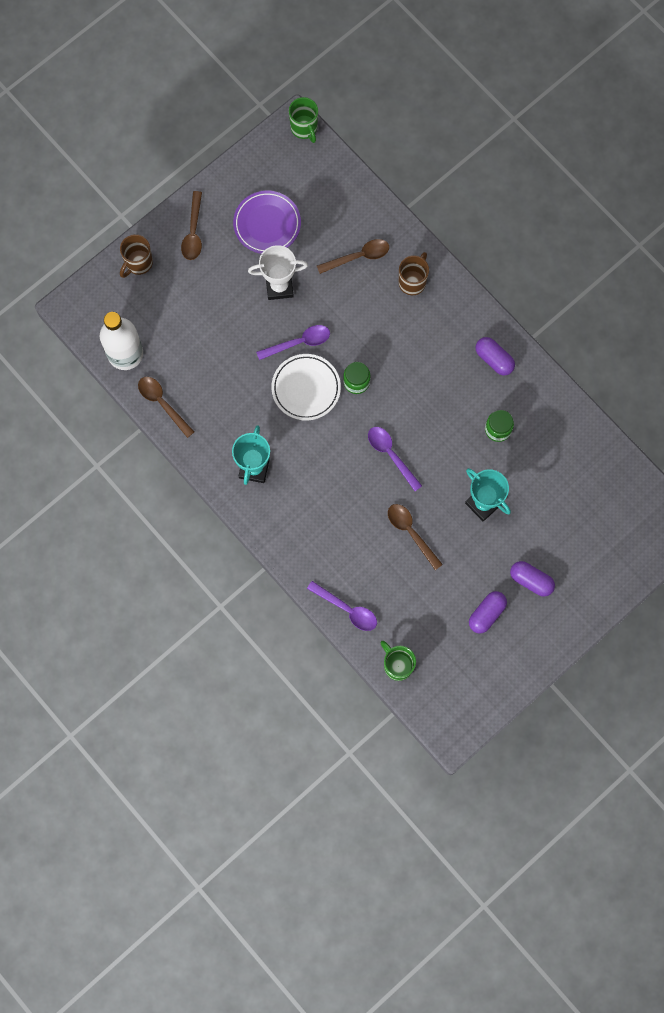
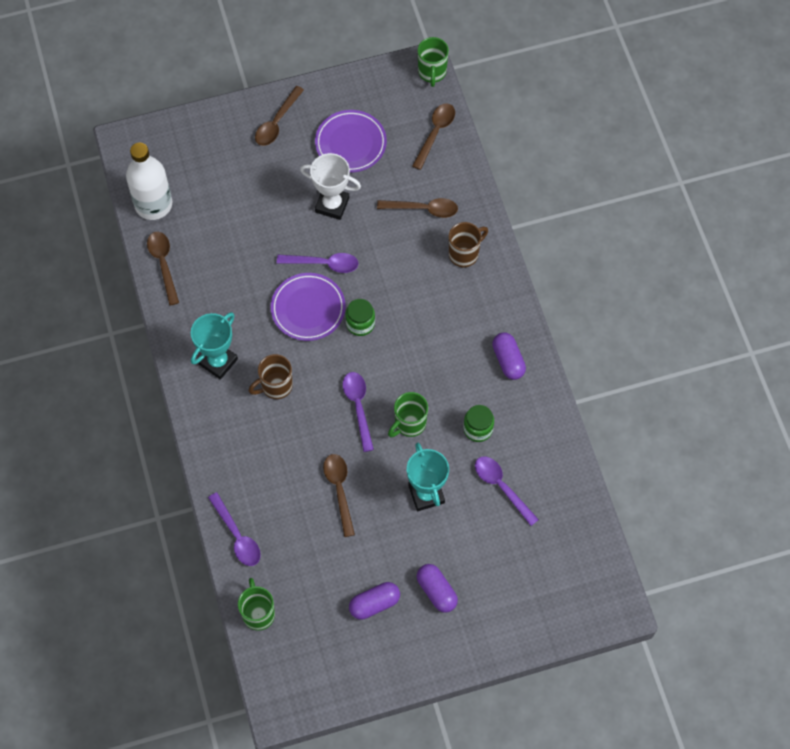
camera: 25 degrees right, 10 degrees down
(138, 263) = (210, 129): brown mug -> brown mug (276, 386)
(306, 388) = (308, 309): white plate -> purple plate
(334, 183) = (435, 133): none -> brown spoon
(440, 450) = (409, 424): none -> green mug
(540, 470) = (501, 487): none -> purple spoon

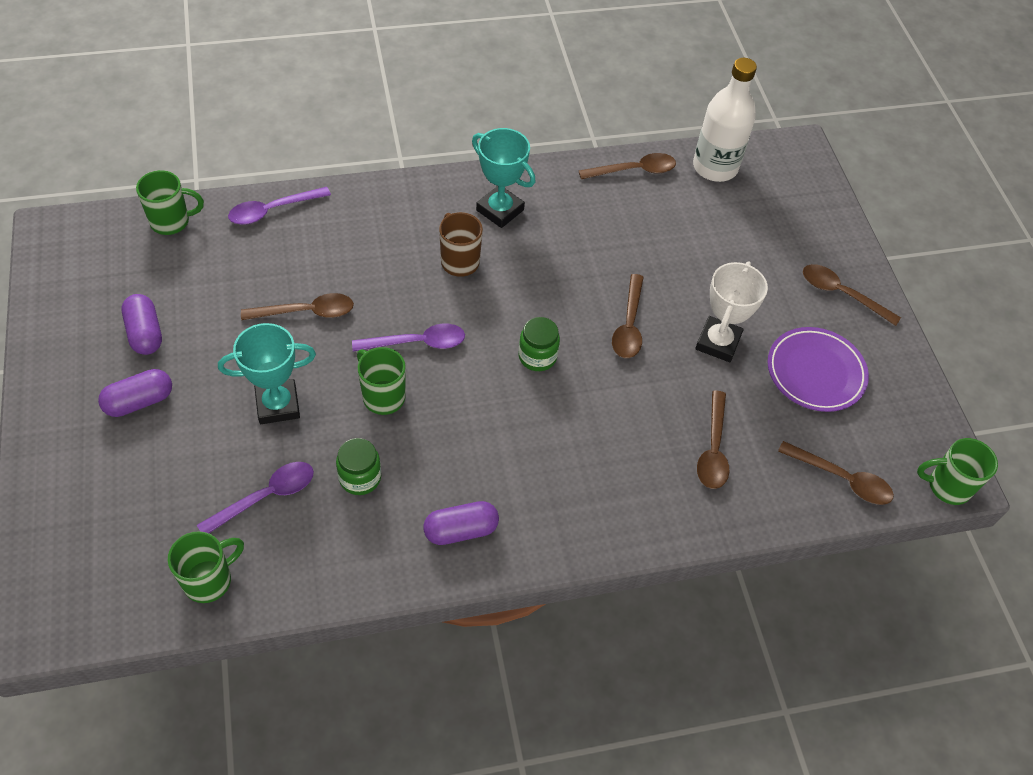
camera: 90 degrees right, 10 degrees down
(308, 309) = (564, 303): purple plate -> none
(324, 264) = (629, 325): purple spoon -> brown spoon
(464, 254) = (639, 494): brown mug -> none
(568, 509) = (209, 580): none -> green mug

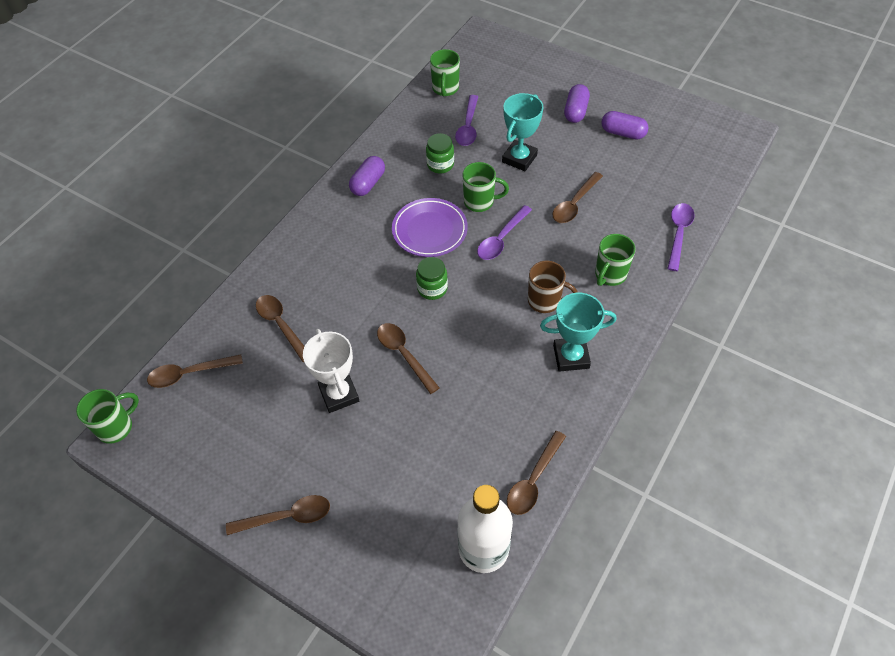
camera: 140 degrees right, 0 degrees up
(171, 221) = (708, 183): green mug -> green mug (610, 275)
(815, 372) = (258, 431): purple plate -> purple plate (429, 230)

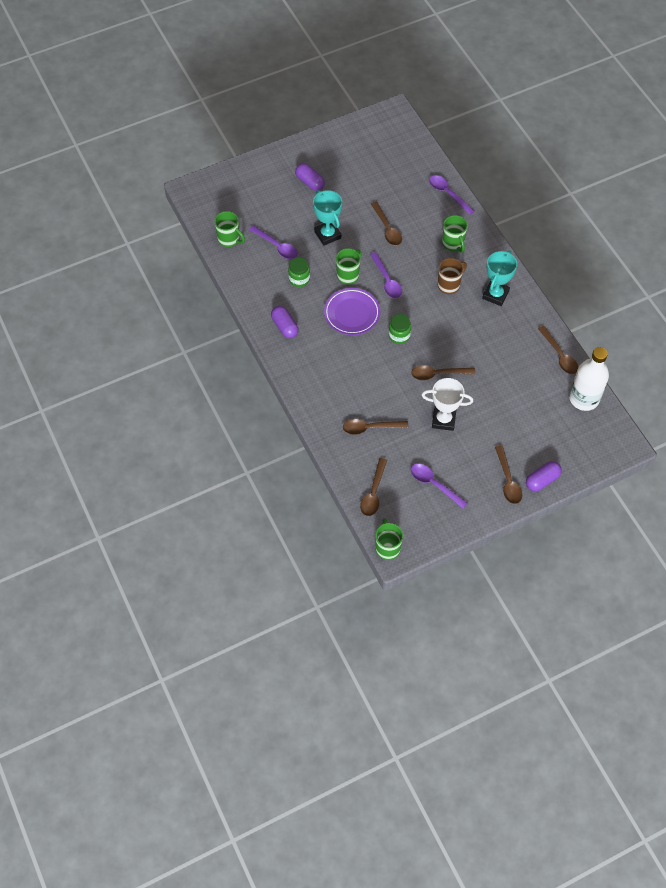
camera: 60 degrees left, 5 degrees up
(236, 431) = (434, 484): none -> purple spoon
(287, 517) = (508, 481): brown spoon -> brown spoon turned 150 degrees clockwise
(623, 133) = (348, 170): purple capsule -> purple capsule (542, 480)

